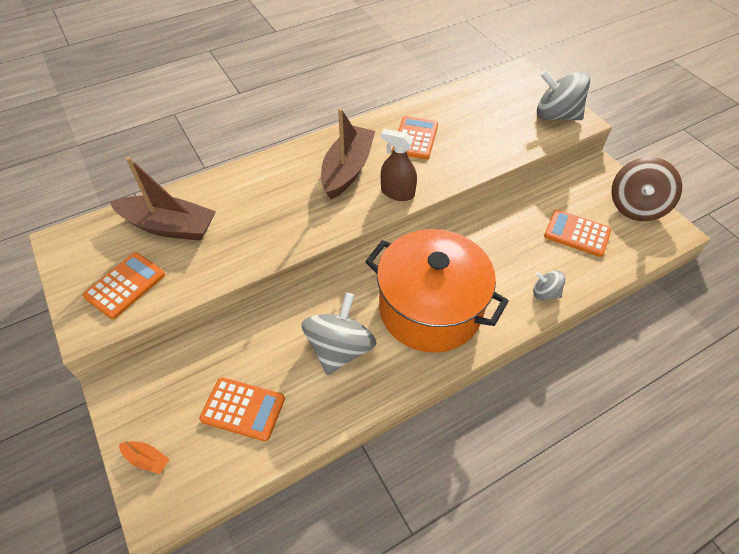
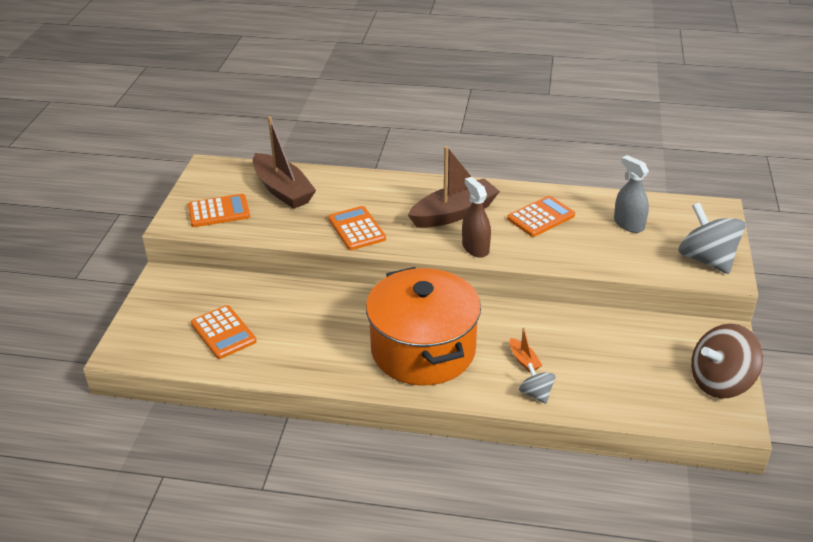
camera: 40 degrees right, 15 degrees down
(147, 459) = (141, 325): orange boat -> orange boat (523, 360)
(340, 348) = (325, 336): grey spinning top -> none
(480, 113) = (628, 224): none -> grey spray bottle
(577, 233) = (626, 370): orange calculator -> orange calculator (356, 229)

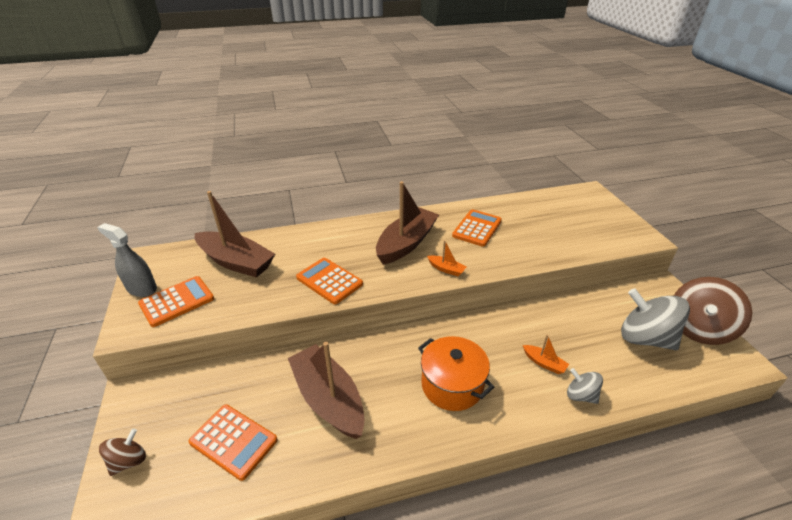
camera: 25 degrees left, 0 degrees up
(145, 321) = (129, 461): none -> brown spinning top
(311, 327) = (328, 399): none -> brown boat
(423, 350) = (452, 385): orange pot -> orange pot, size x0.58
(475, 248) = (446, 269): brown spray bottle -> orange boat
(628, 224) = (544, 217): grey spray bottle -> grey spray bottle (141, 288)
(706, 259) = (620, 230): grey spinning top -> grey spinning top (645, 338)

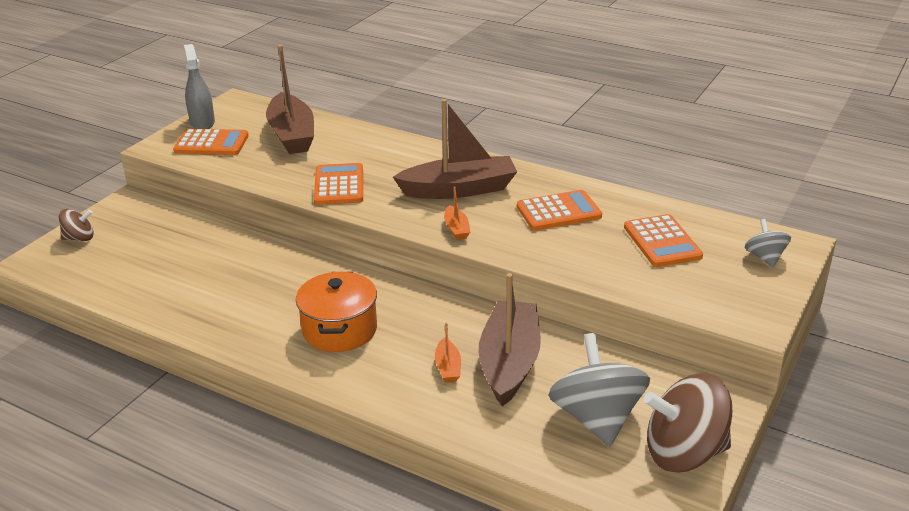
camera: 45 degrees right, 5 degrees down
(233, 441) = (145, 265): orange calculator -> orange calculator (662, 242)
(328, 399) = (236, 280): brown boat -> brown boat (509, 363)
(580, 395) = (436, 408): grey spinning top -> grey spinning top (765, 257)

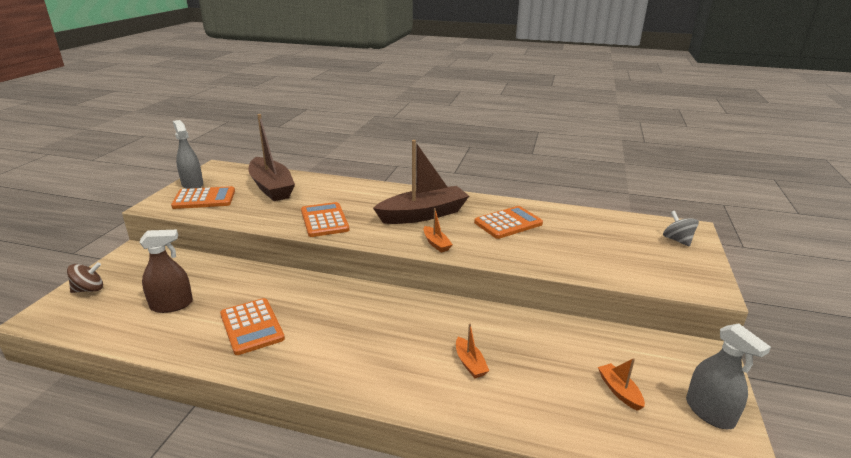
camera: 15 degrees left, 5 degrees down
(158, 265) = (172, 305): none -> brown spray bottle
(339, 330) = (359, 342): orange pot -> none
(509, 363) = (520, 351): brown boat -> none
(596, 418) = (619, 391): grey spinning top -> orange boat
(662, 242) = (598, 237): orange calculator -> orange calculator (252, 326)
(684, 453) = (709, 412): brown spinning top -> grey spray bottle

